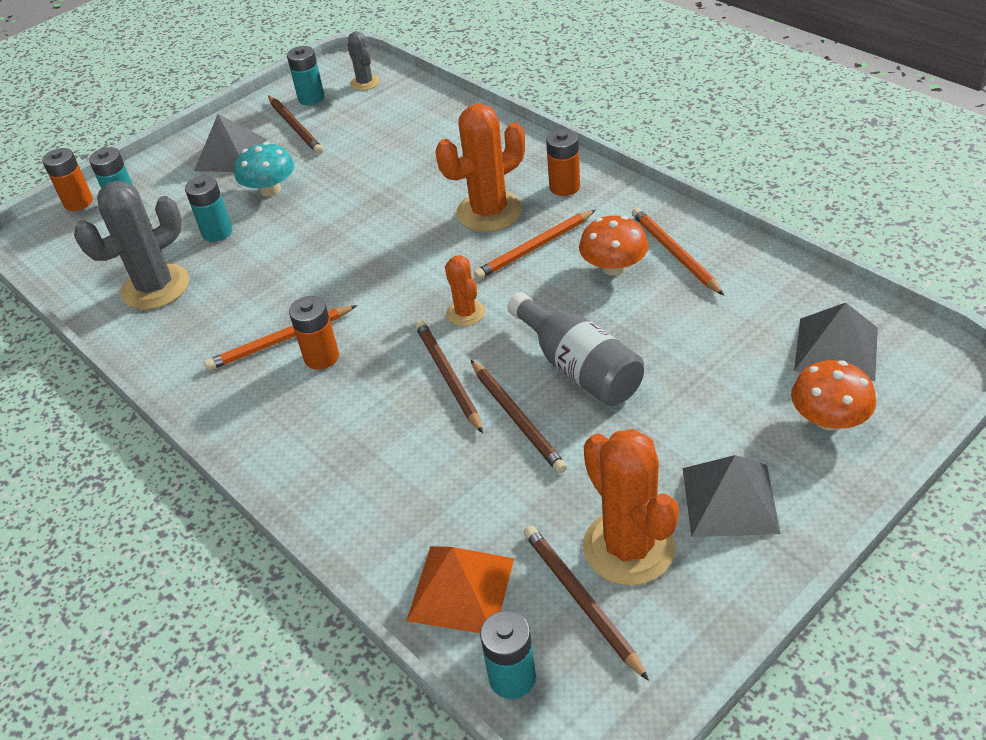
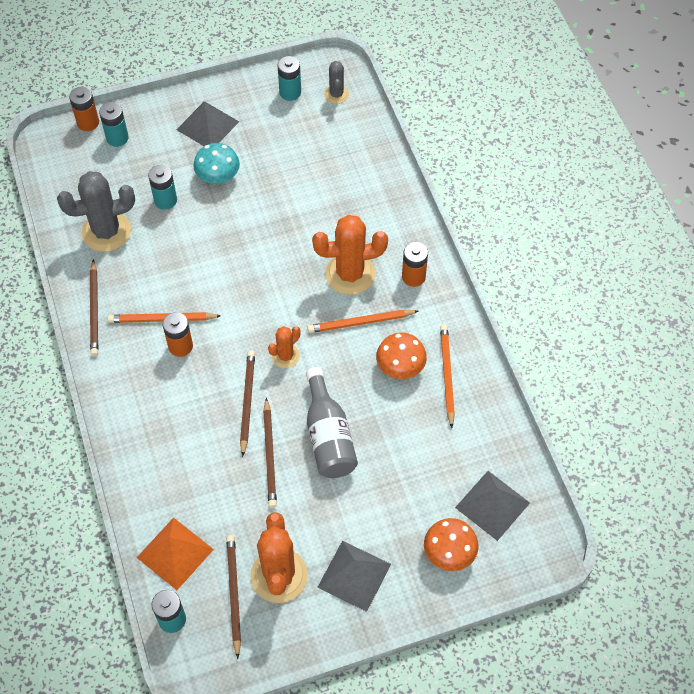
camera: 20 degrees right, 15 degrees up
(295, 127) = (264, 119): brown pencil -> brown pencil (94, 310)
(465, 313) = (285, 356): orange cactus -> orange cactus turned 45 degrees clockwise

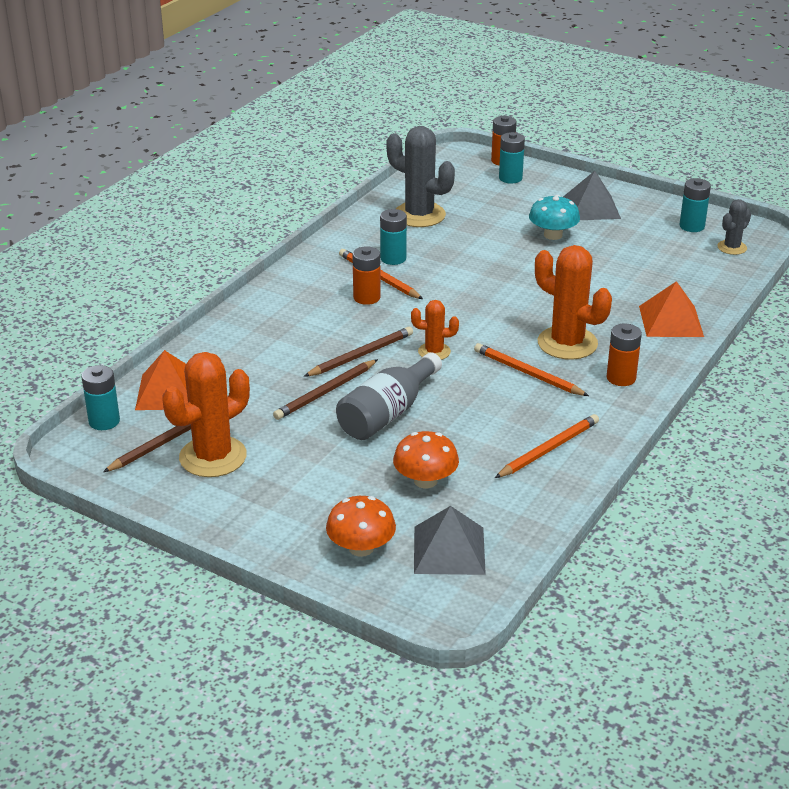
camera: 50 degrees right, 25 degrees down
(94, 310) = (341, 245): brown pencil -> none
(165, 200) = (490, 224): turquoise battery -> turquoise battery (393, 258)
(354, 575) = (264, 500): grey pyramid -> none
(381, 198) = (671, 321): none -> orange pyramid
(400, 366) = (517, 417): orange mushroom -> orange mushroom (425, 480)

